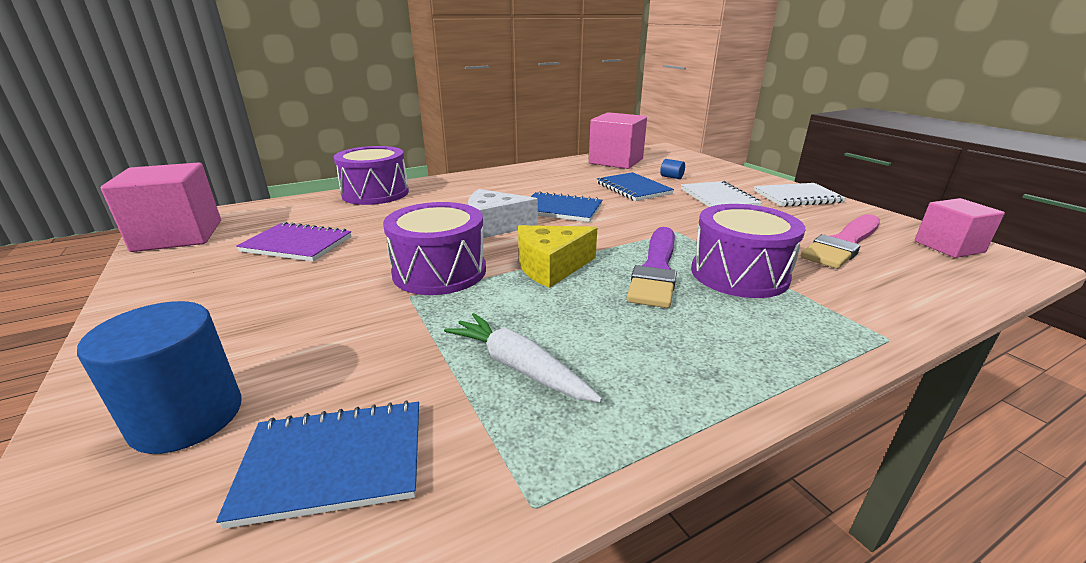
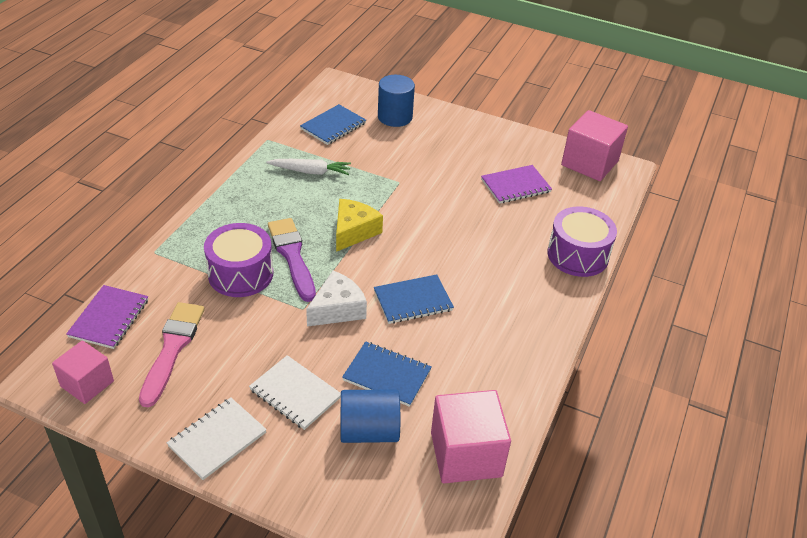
camera: 140 degrees right, 15 degrees up
(439, 271) = (408, 202): purple drum -> none
(494, 226) = (432, 255): white cheese -> white cheese (337, 309)
(671, 177) = (369, 431): blue cylinder -> blue cylinder, size x2.28
(945, 286) = (109, 318): none -> purple notebook

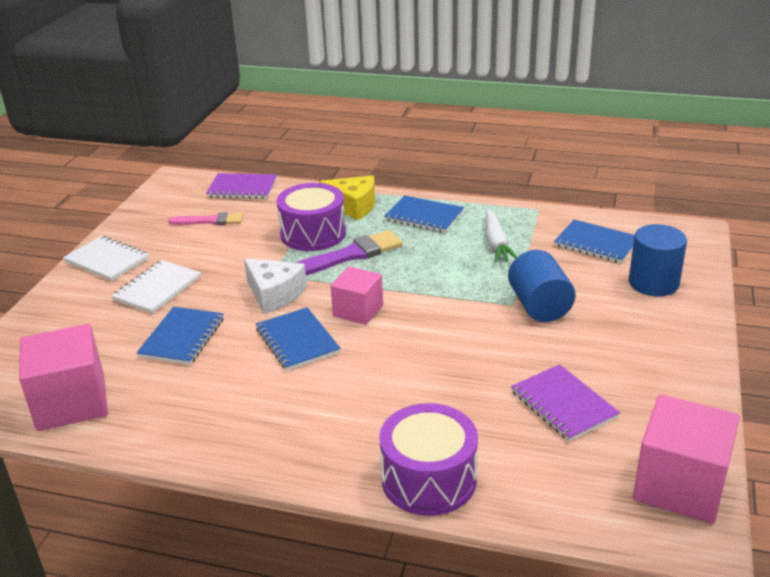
camera: 85 degrees right, 10 degrees down
(87, 384) = (169, 195): pink cube -> pink cube (358, 311)
(172, 348) = (210, 221): pink brush -> pink brush, size x0.63
(245, 201) = (424, 216): none -> blue notebook
(354, 231) = (402, 286): yellow cheese -> yellow cheese (353, 206)
(369, 431) = (109, 336): blue cylinder -> blue cylinder (539, 306)

